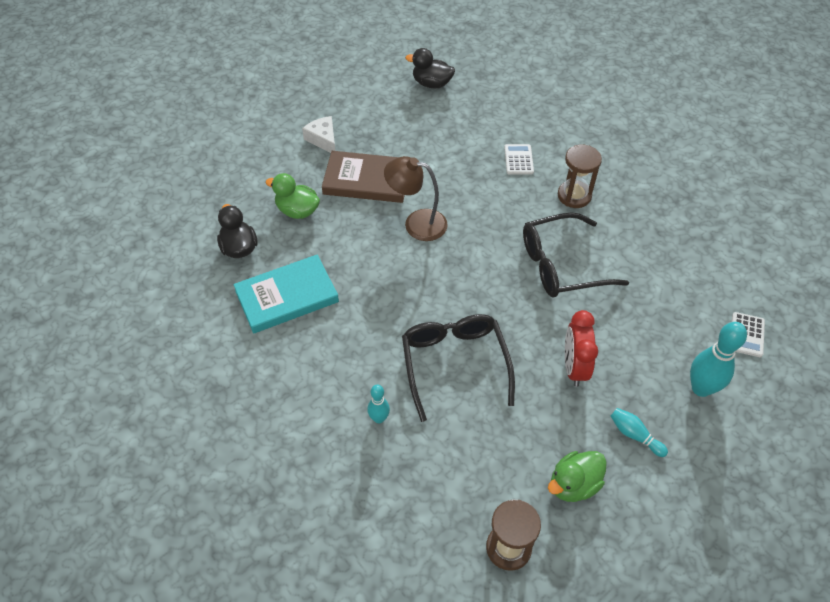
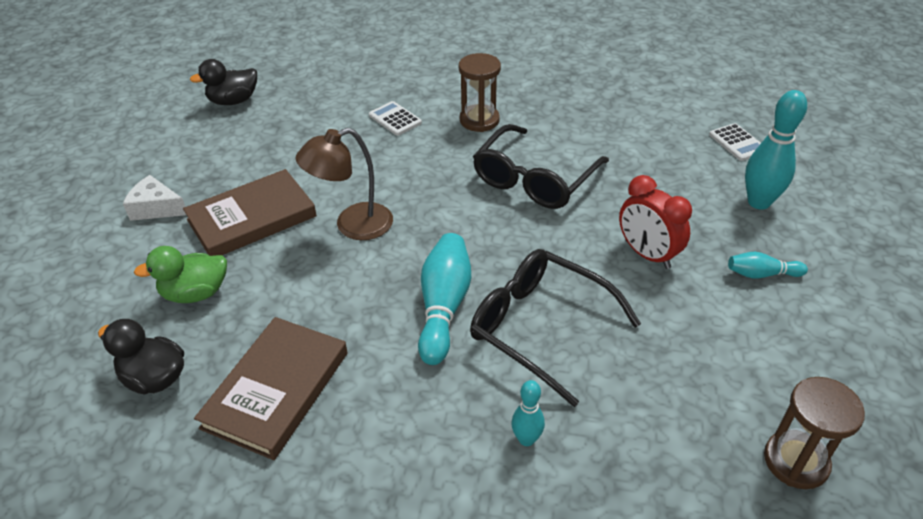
camera: 40 degrees left, 10 degrees down
(287, 297) = (276, 389): turquoise book -> brown book
(415, 312) = (443, 307): none -> turquoise bowling pin
(573, 485) = (771, 354): green duck -> none

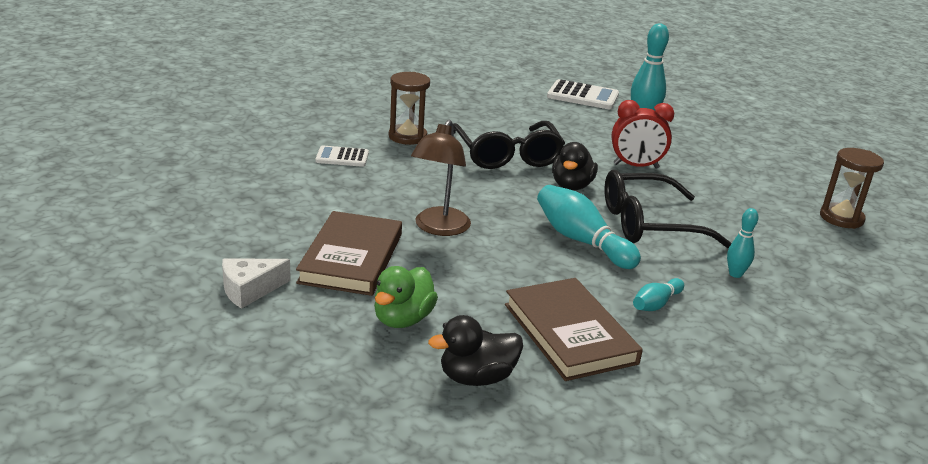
camera: 50 degrees left, 15 degrees down
(233, 101) = (165, 195): black duck -> black duck (571, 186)
(737, 143) = (583, 96): white calculator -> white calculator, size x1.61
(761, 274) = (700, 151): turquoise bowling pin -> turquoise bowling pin (656, 304)

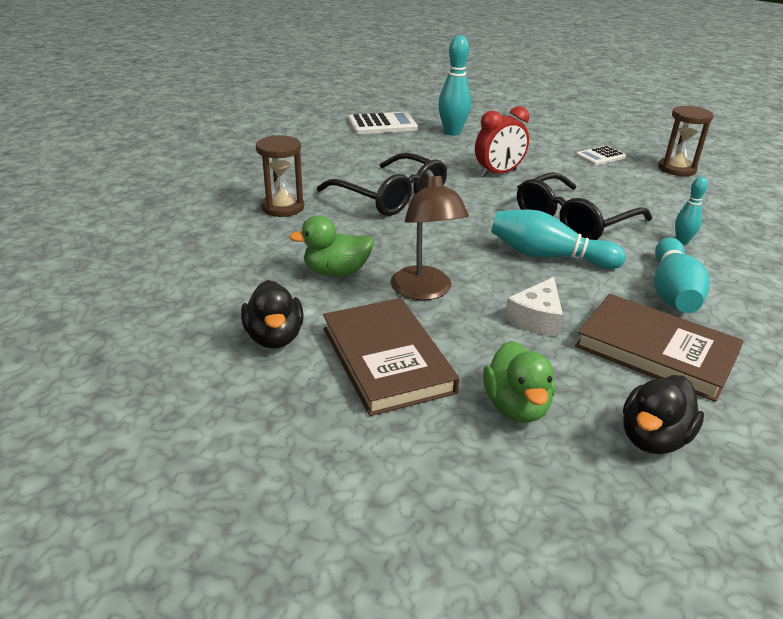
camera: 30 degrees left, 5 degrees up
(249, 290) = (330, 449): white cheese -> white cheese (536, 318)
(342, 157) = (245, 250): white calculator -> white calculator (600, 156)
(389, 193) = (336, 272): none -> green duck
(571, 186) = (476, 208): black duck -> black duck (274, 337)
(656, 304) = (672, 292): turquoise bowling pin -> turquoise bowling pin, size x1.81

